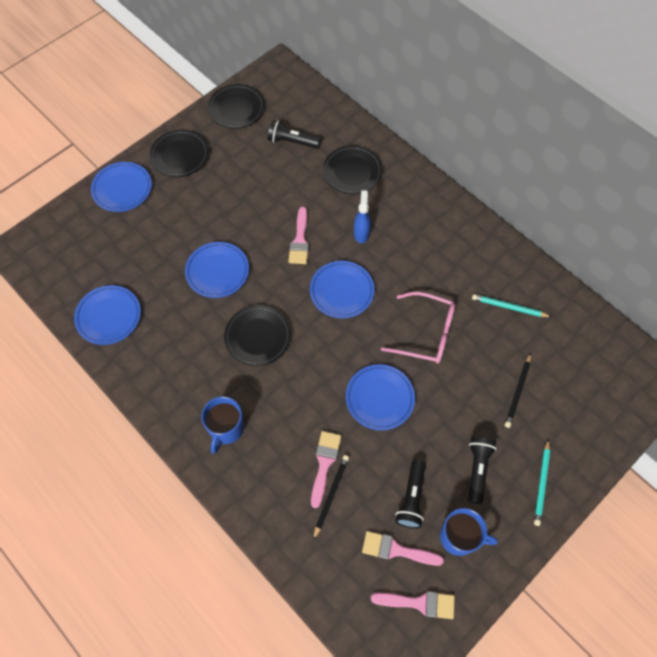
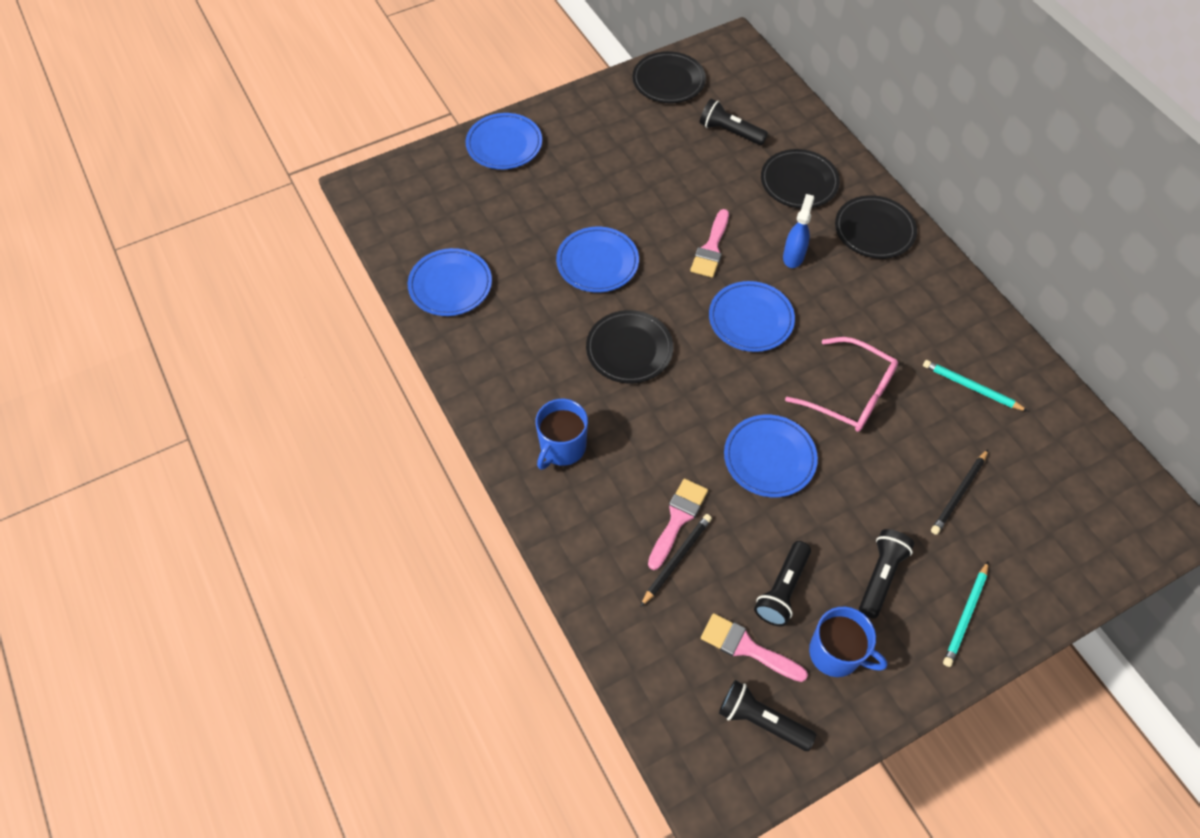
camera: 15 degrees right, 5 degrees down
(180, 156) = (584, 121): black plate -> black plate (874, 230)
(419, 603) = (761, 721): pink brush -> black flashlight

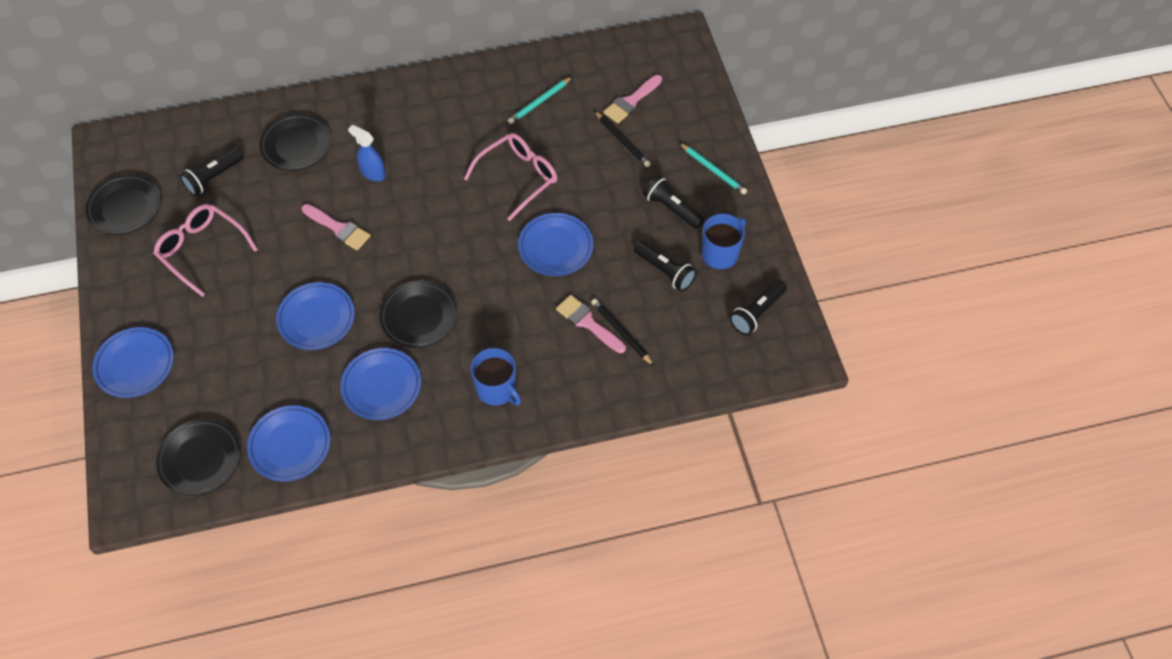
camera: 75 degrees left, 0 degrees up
(643, 150) = (202, 250): none -> pink glasses
(747, 647) = (702, 306): pink brush -> pink brush (631, 101)
(750, 319) = (423, 221): blue plate -> blue plate (381, 386)
(874, 230) = (371, 111): black plate -> black plate (200, 459)

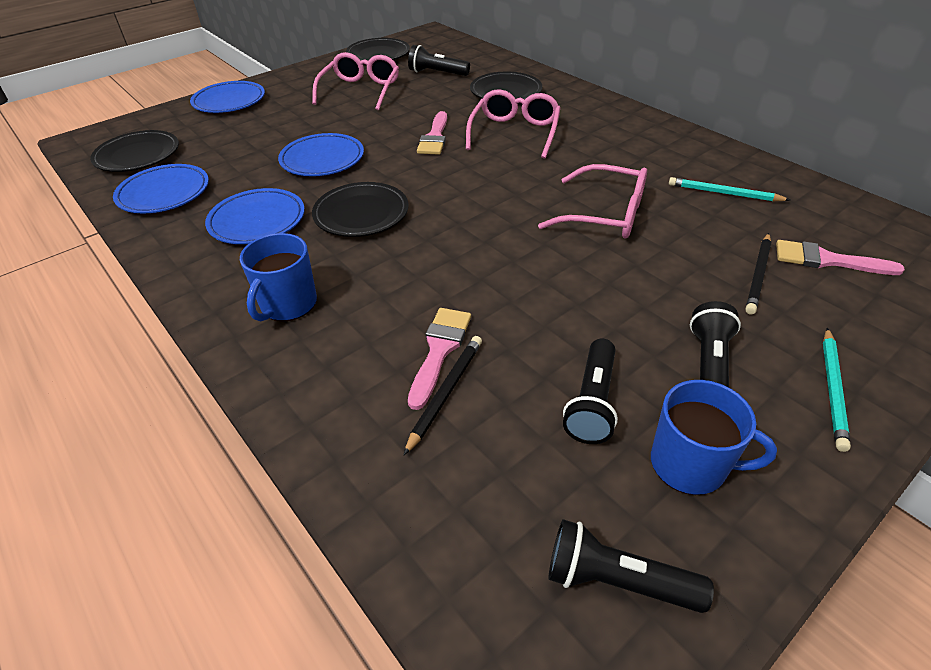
camera: 65 degrees right, 15 degrees down
(373, 173) = (514, 133): blue spray bottle -> pink glasses
(555, 247) = (536, 277): blue plate -> none

